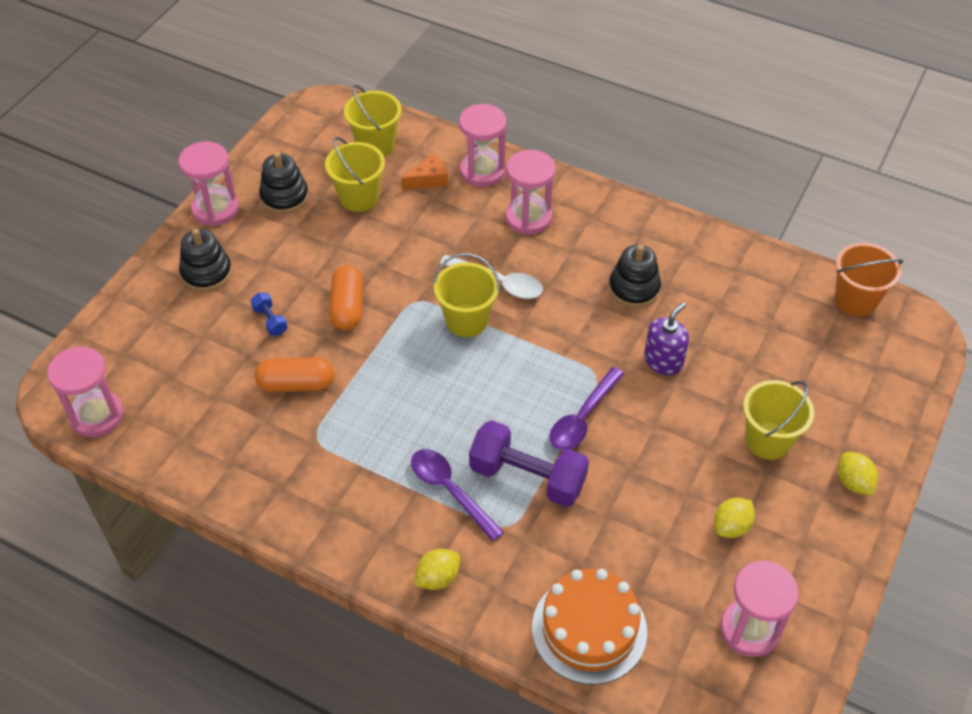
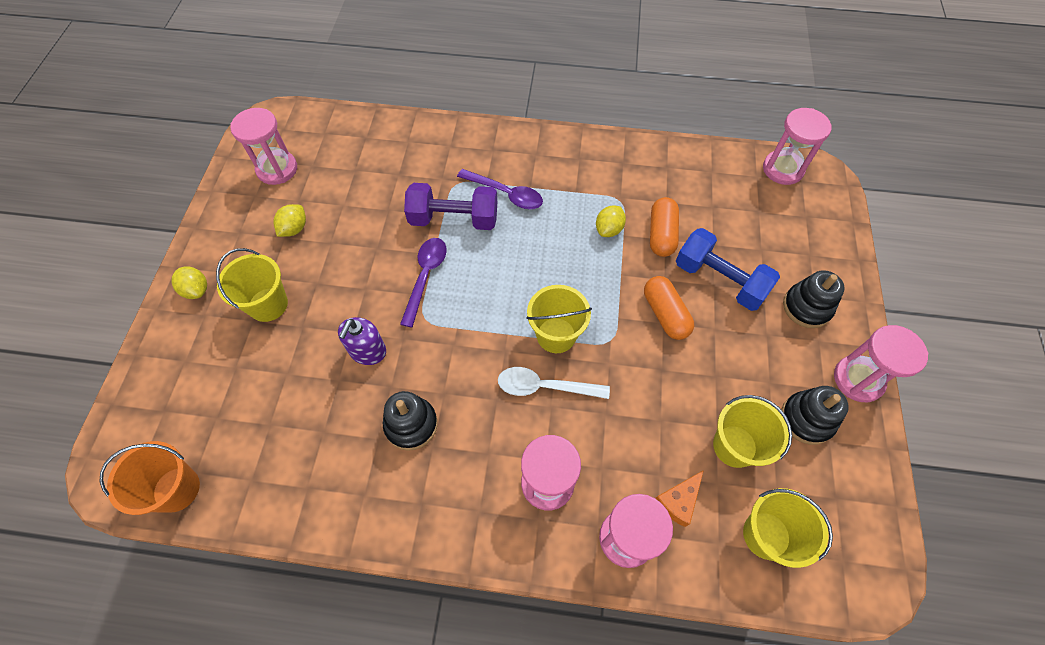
camera: 160 degrees right, 10 degrees up
(270, 320) = (719, 280): blue dumbbell -> blue dumbbell, size x2.20
(296, 384) = (661, 234): orange capsule -> orange capsule turned 60 degrees counterclockwise
(437, 578) = (490, 141): yellow lemon -> yellow lemon (609, 229)
(589, 629) = (383, 141): orange cake -> none

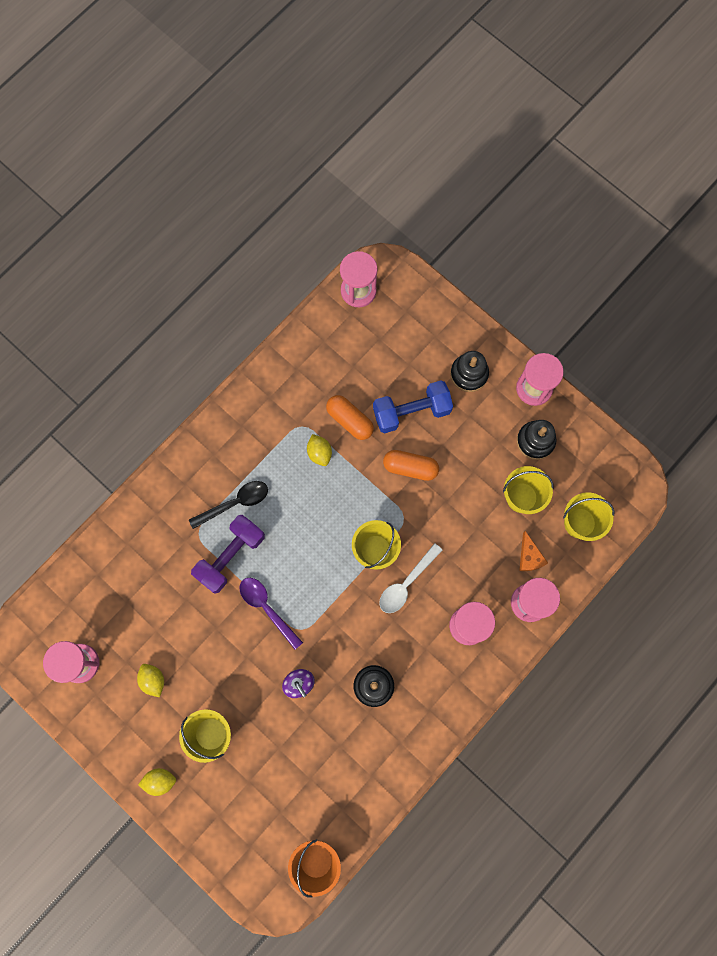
camera: 55 degrees left, 15 degrees up
(506, 194) = (235, 503): purple spoon -> black spoon

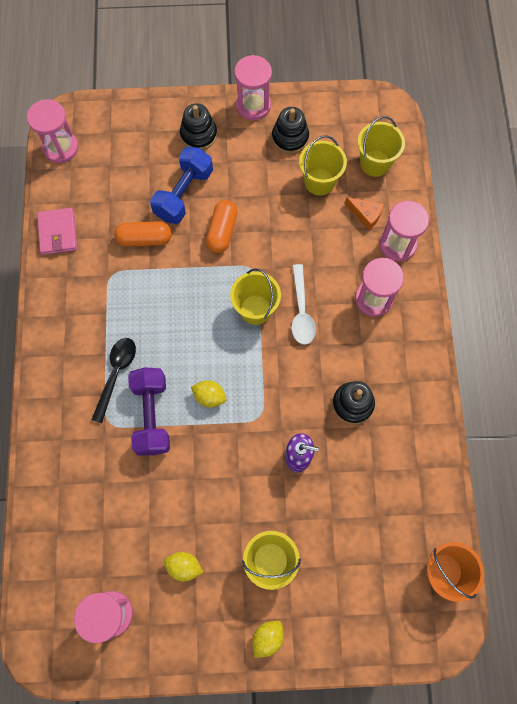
camera: 45 degrees left, 5 degrees down
(267, 608) = (218, 426): purple spoon -> none
(294, 358) = (58, 233): none -> pink wallet
(319, 453) = (145, 281): yellow lemon -> yellow lemon (209, 396)
(410, 467) = (222, 231): orange capsule -> orange capsule turned 45 degrees counterclockwise

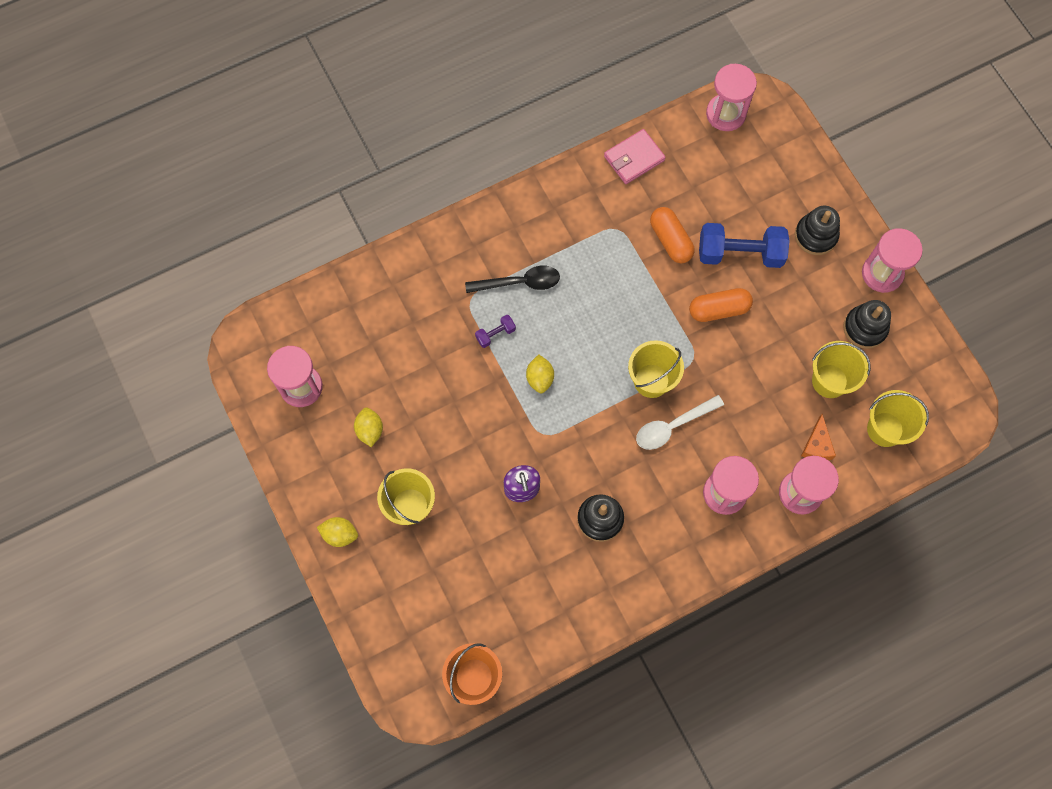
camera: 65 degrees right, 0 degrees up
(152, 415) = (495, 334): purple dumbbell -> purple dumbbell, size x0.45

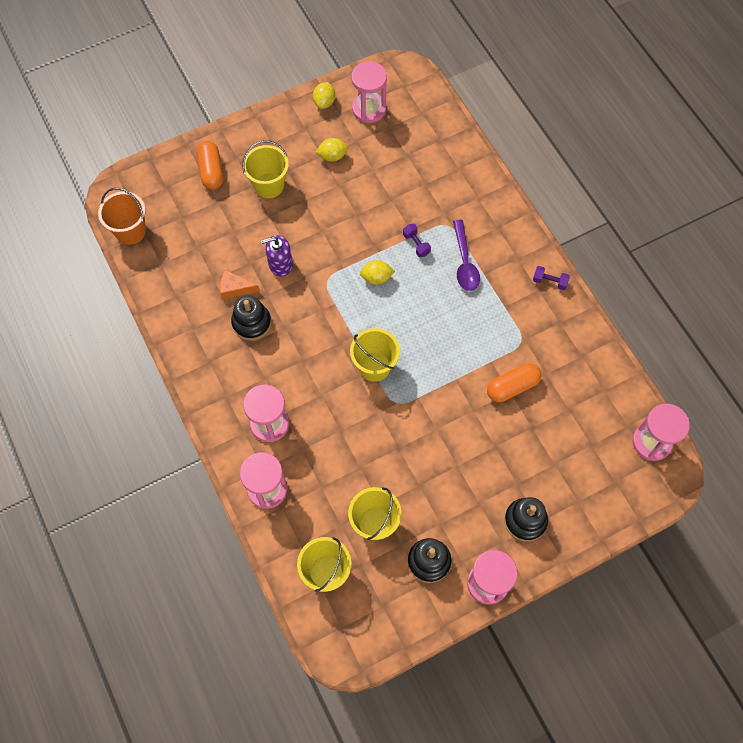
camera: 90 degrees right, 5 degrees down
(340, 534) = (249, 139): yellow lemon -> yellow lemon (324, 102)
(519, 282) = (464, 262): black spoon -> purple spoon
(544, 196) = (549, 281): none -> purple dumbbell
(634, 158) = (594, 357): pink wallet -> none
(672, 426) = (332, 383): white spoon -> none
(719, 309) = (444, 426): orange capsule -> orange capsule (211, 171)
(740, 253) = (502, 448): blue dumbbell -> none
(817, 445) = (311, 507): orange cheese -> orange cheese (235, 288)

